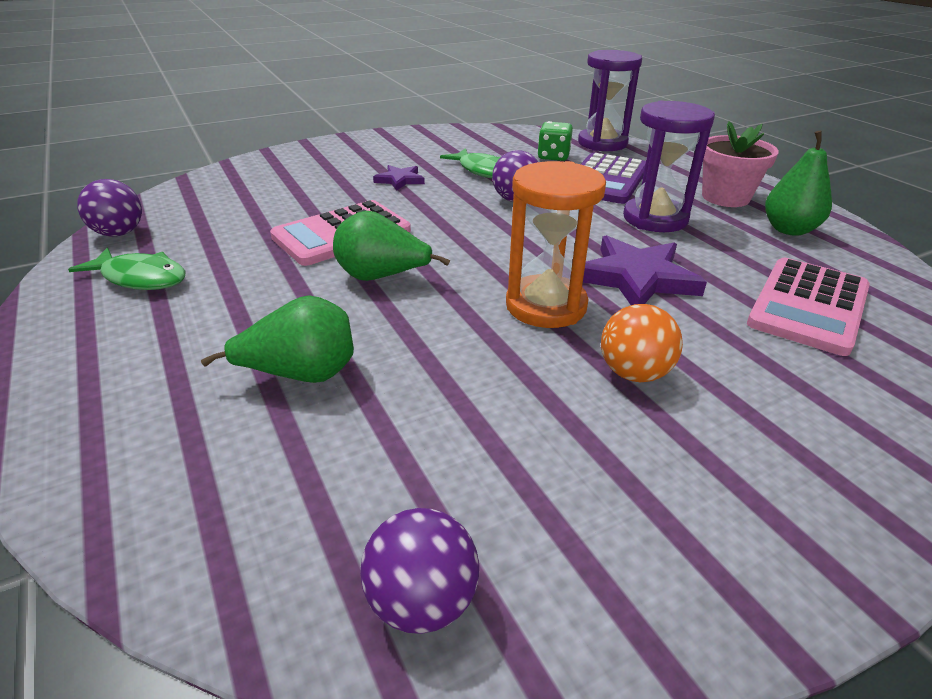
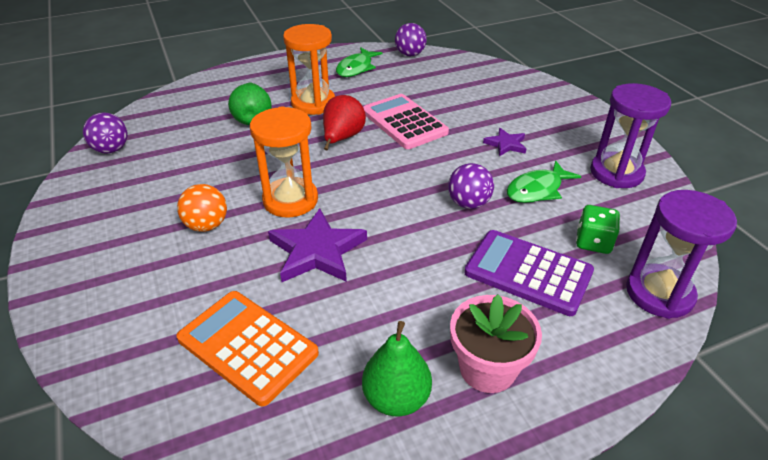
camera: 95 degrees right, 5 degrees up
(262, 311) = (313, 103): none -> orange hourglass
(382, 277) = (342, 138): green pear -> red pear
(655, 219) = (427, 289): purple hourglass -> purple hourglass (616, 173)
(809, 306) = (247, 346): pink calculator -> orange calculator

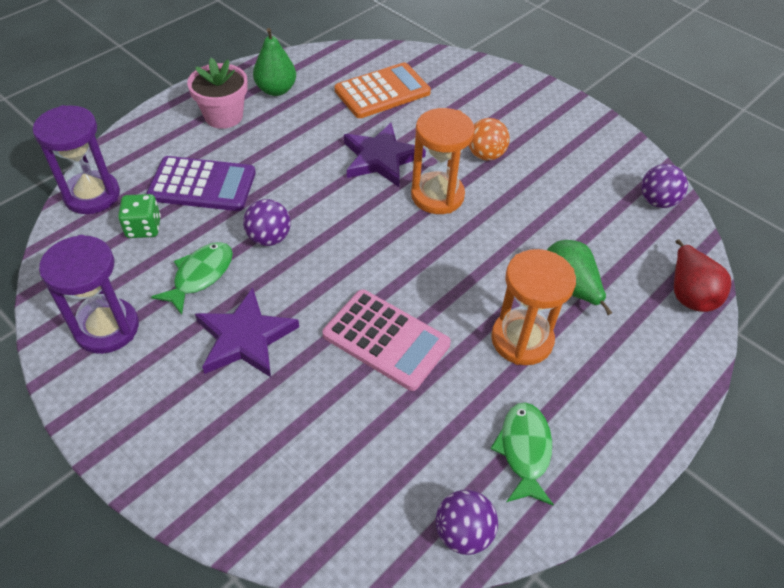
camera: 155 degrees right, 10 degrees up
(247, 346) = (382, 91): orange calculator -> orange calculator turned 45 degrees counterclockwise
(342, 138) = (443, 288): red pear -> red pear (689, 294)
(506, 144) = (245, 338): purple star -> purple star, size x1.84

